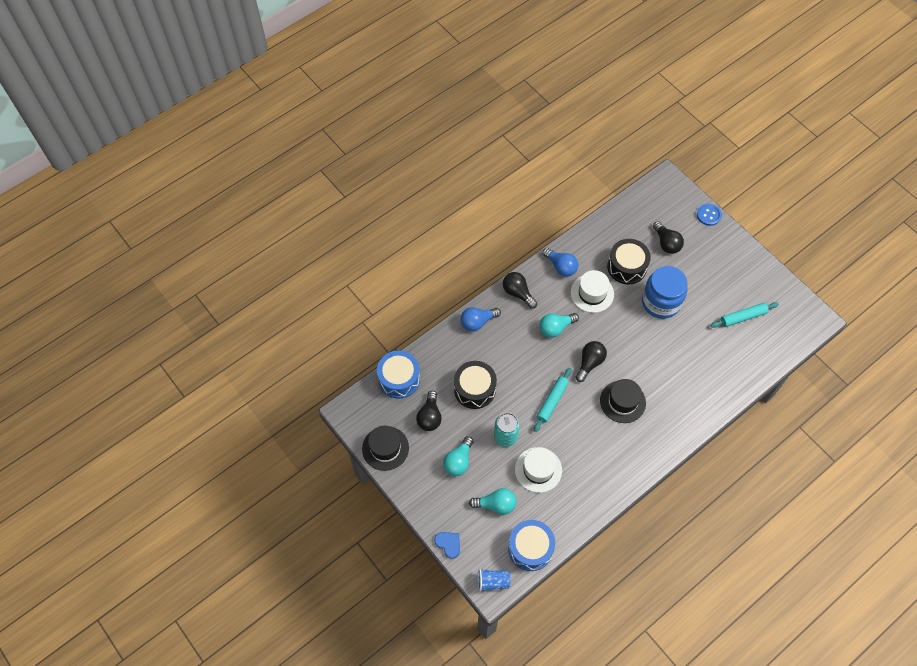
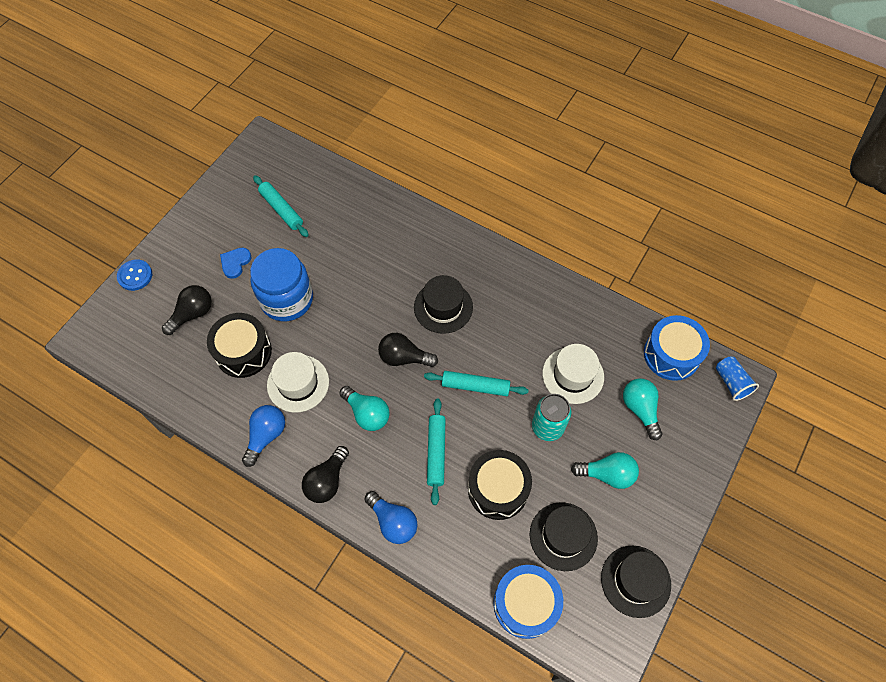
camera: 110 degrees left, 0 degrees up
(429, 416) = (563, 536): black light bulb -> black hat
(448, 544) = (716, 448): blue heart -> blue heart (235, 263)
(513, 361) = (436, 452): none -> turquoise rolling pin

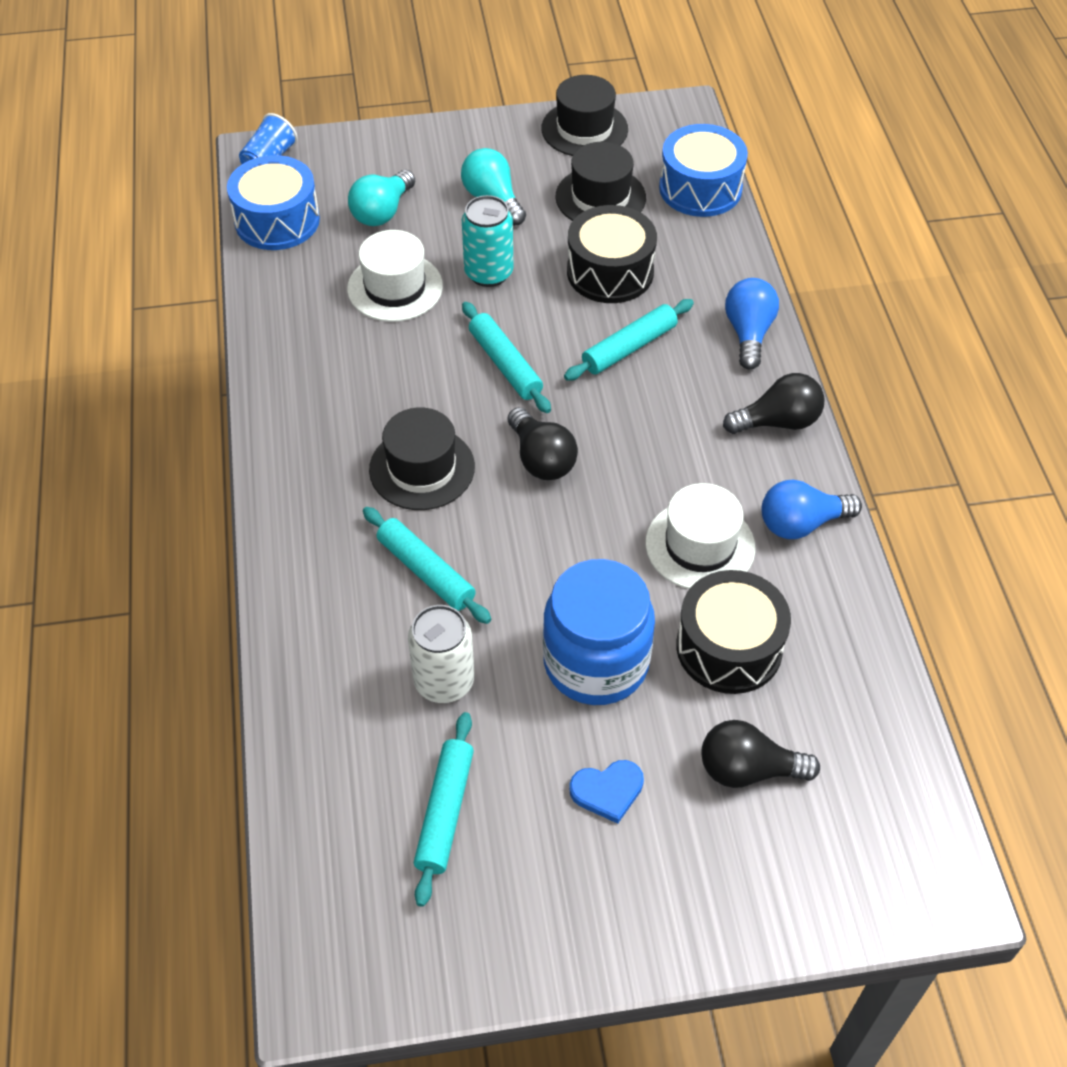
camera: 130 degrees left, 10 degrees down
(135, 276) = (781, 927): blue button -> none
(331, 244) = (444, 681): none -> white can
(367, 413) = (656, 443): turquoise light bulb -> none
(387, 272) = (426, 571): none -> turquoise rolling pin

